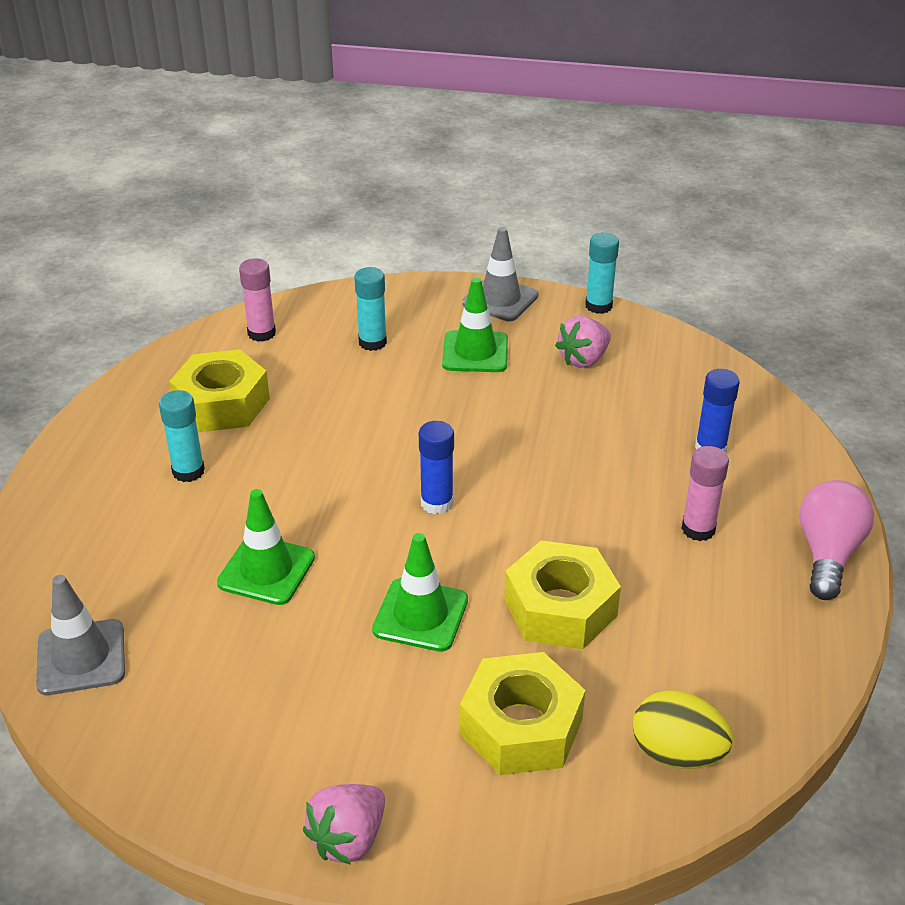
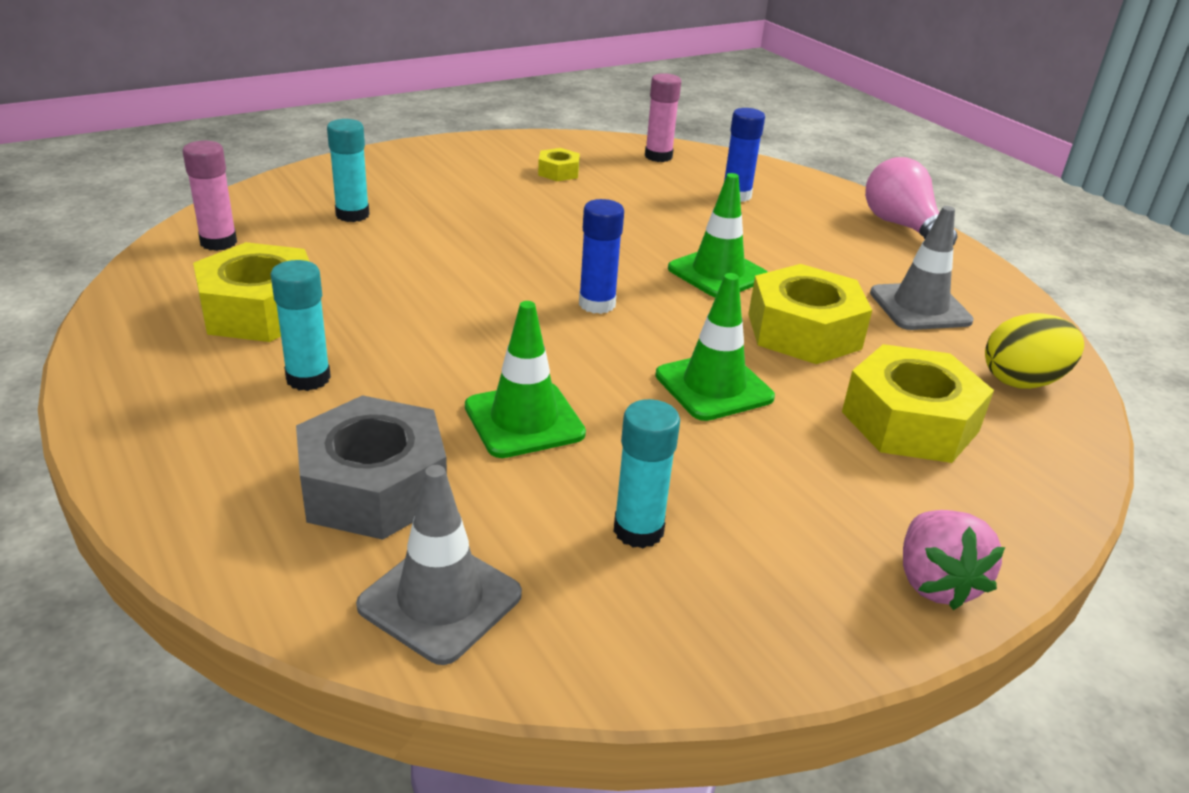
camera: 45 degrees left, 5 degrees down
(134, 567) = (373, 486): none -> grey nut
(475, 352) = (461, 193): green traffic cone -> green traffic cone (718, 273)
(500, 299) = (426, 154): grey traffic cone -> grey traffic cone (920, 307)
(583, 359) = (558, 172): pink strawberry -> yellow nut
(598, 306) = (515, 137): turquoise glue stick -> turquoise glue stick (638, 530)
(698, 529) = (807, 244): pink glue stick -> pink glue stick (658, 156)

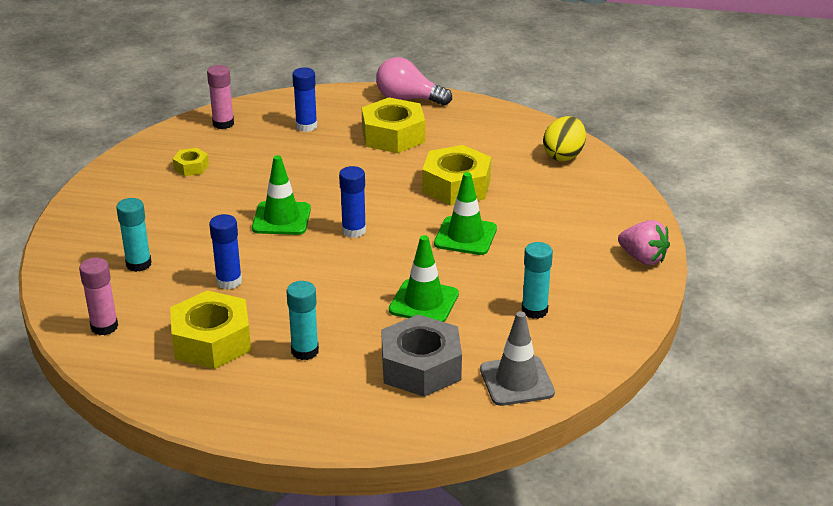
camera: 45 degrees left, 0 degrees up
(387, 273) = (229, 281): none -> blue glue stick
(718, 273) = (375, 179): green traffic cone -> green traffic cone (281, 219)
(910, 421) = (553, 202): yellow nut -> yellow nut (393, 136)
(920, 307) = (480, 143): grey traffic cone -> none

